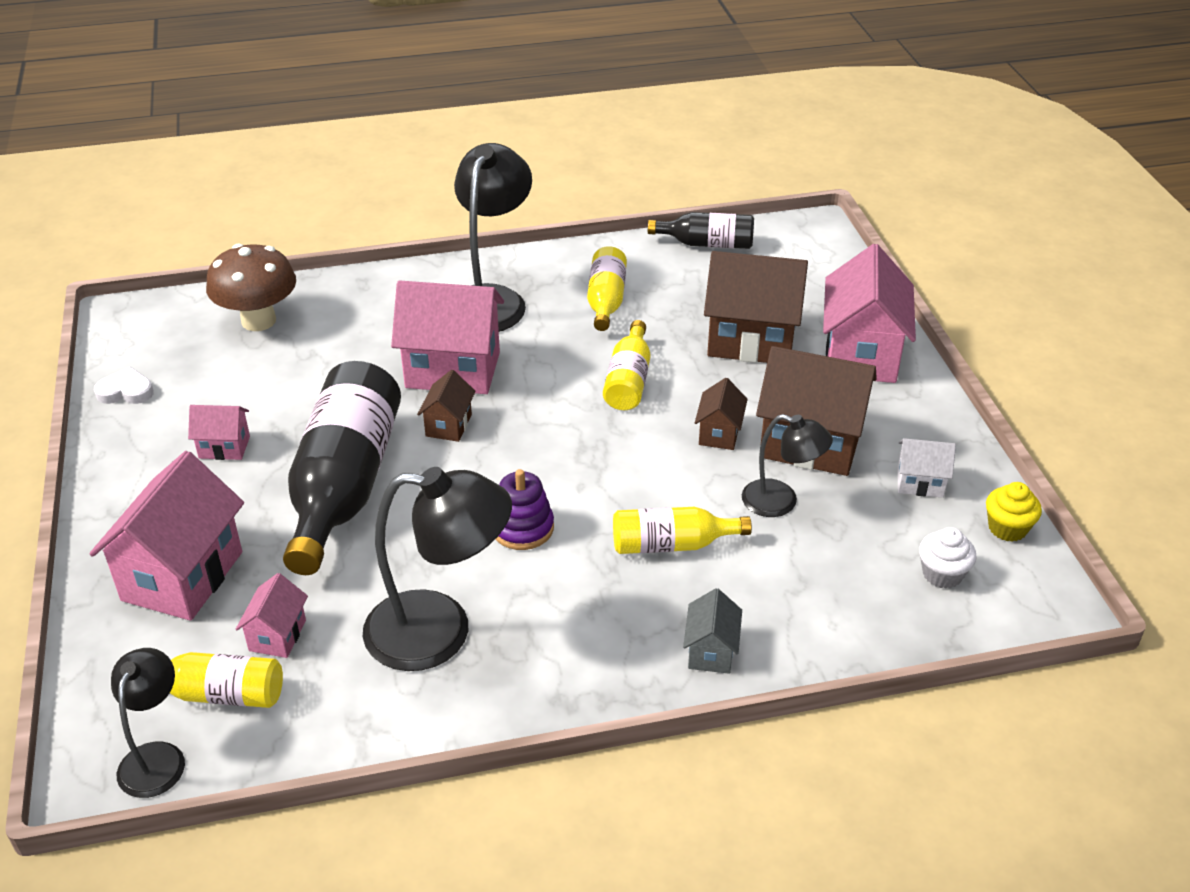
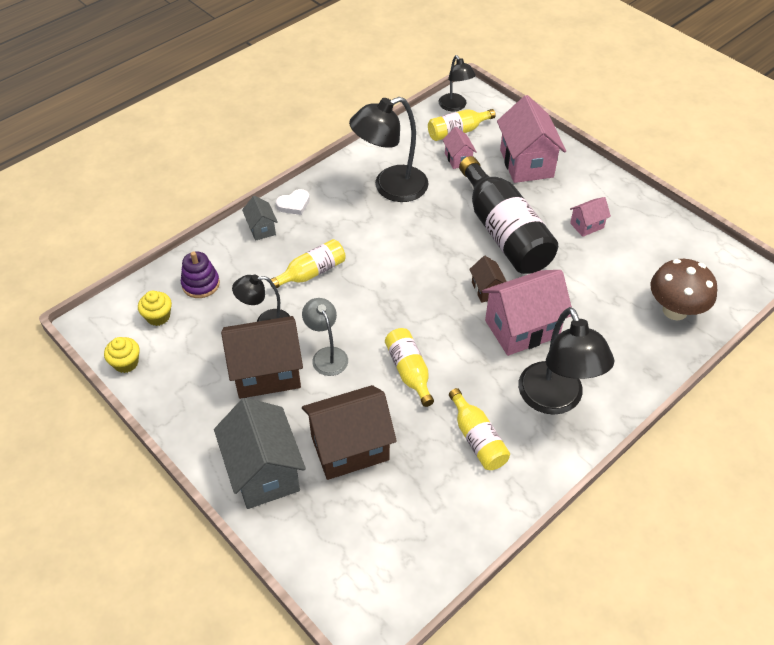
camera: 150 degrees right, 10 degrees up
(126, 391) = (678, 232): white heart -> white heart (294, 204)
(522, 528) = (394, 249): purple stacking toy -> purple stacking toy (201, 284)
(707, 244) = (447, 550): black bottle -> none
(719, 433) = (327, 355): brown house -> grey lamp
(861, 355) = (264, 472): pink house -> grey house
(920, 483) = (187, 373): white house -> none
(942, 574) = (158, 316): white cupcake -> yellow cupcake

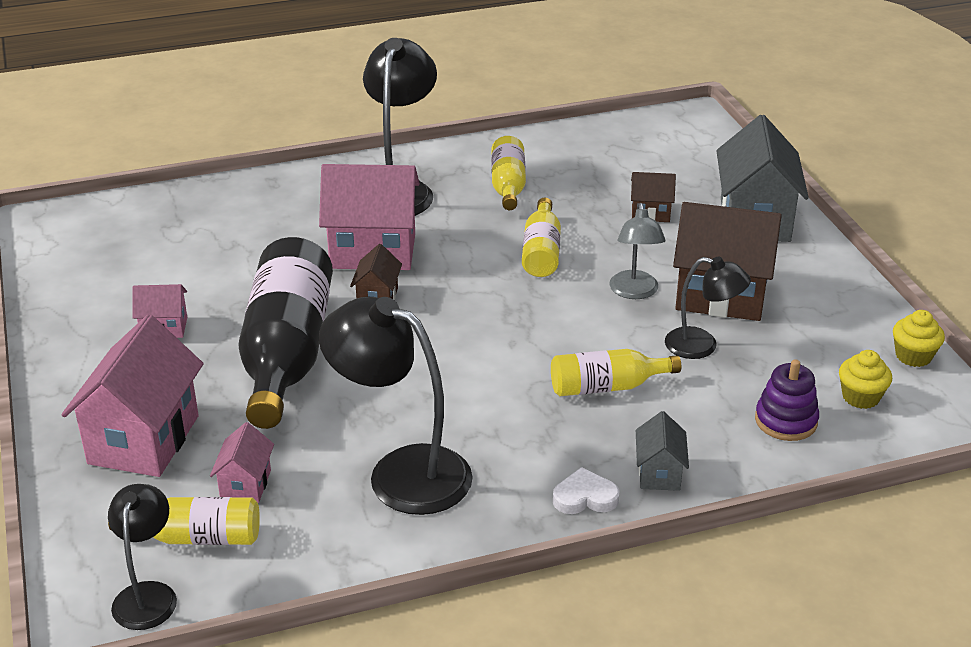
camera: 155 degrees left, 15 degrees down
(350, 448) = (650, 213): brown house -> brown house, size x0.49
(390, 188) = (401, 472): black lamp -> black lamp turned 150 degrees counterclockwise
(675, 310) = (177, 218): brown mushroom -> none

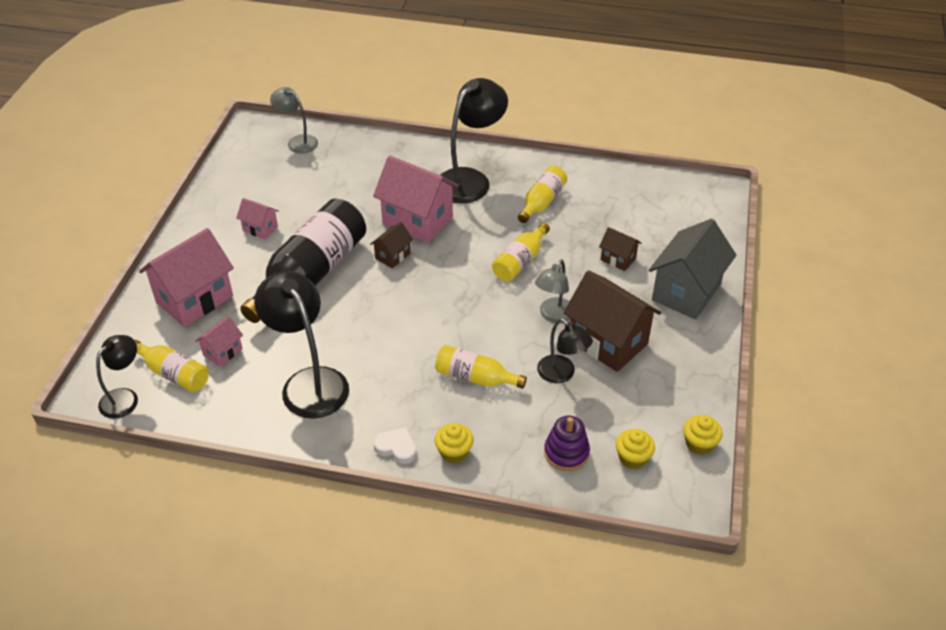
camera: 30 degrees right, 10 degrees up
(125, 217) = (297, 142): none -> grey lamp
(659, 473) = (454, 452): grey house -> yellow cupcake

